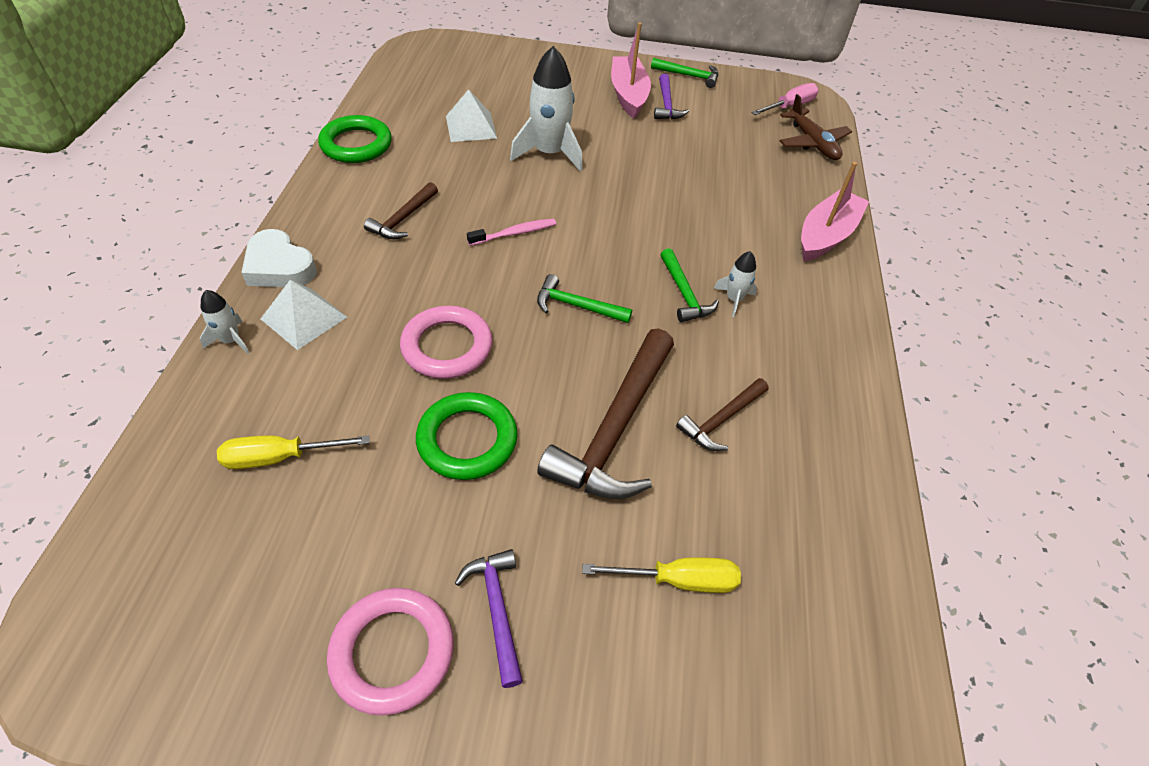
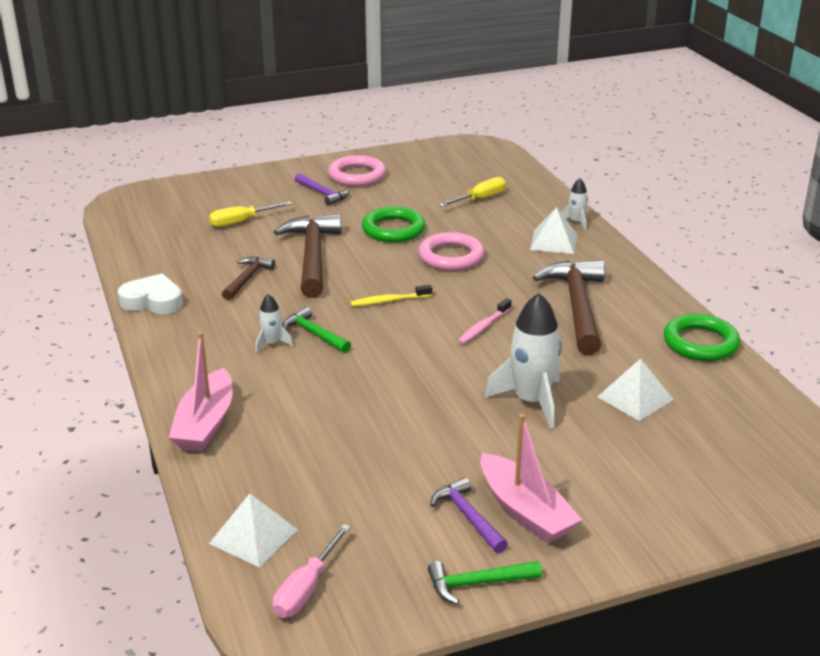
camera: 155 degrees right, 20 degrees down
(279, 267) = (610, 256): white heart -> white heart (153, 301)
(403, 218) = (577, 307): brown hammer -> brown hammer, size x1.92
(577, 306) = (389, 301): green hammer -> yellow toothbrush
(812, 143) = (254, 536): brown plane -> white pyramid

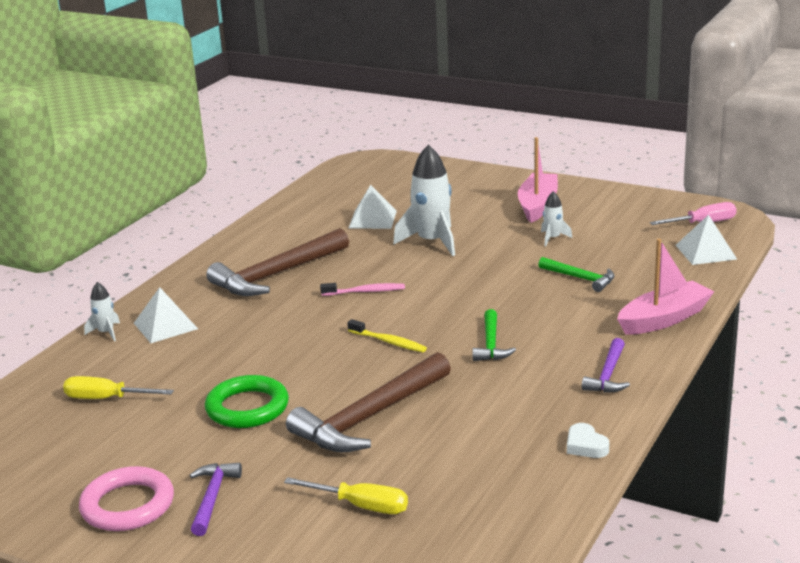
camera: 130 degrees left, 5 degrees down
(153, 301) = (585, 446): white heart -> white heart, size x0.60
(247, 279) = (466, 424): brown hammer -> none
(272, 343) = (535, 352): white rocket -> white rocket (552, 238)
(451, 257) = (265, 354): pink ring -> none
(468, 517) = (571, 214): purple hammer -> purple hammer (608, 375)
(478, 583) = (611, 194): green hammer -> green hammer (580, 278)
(700, 343) = (266, 225): green ring -> none

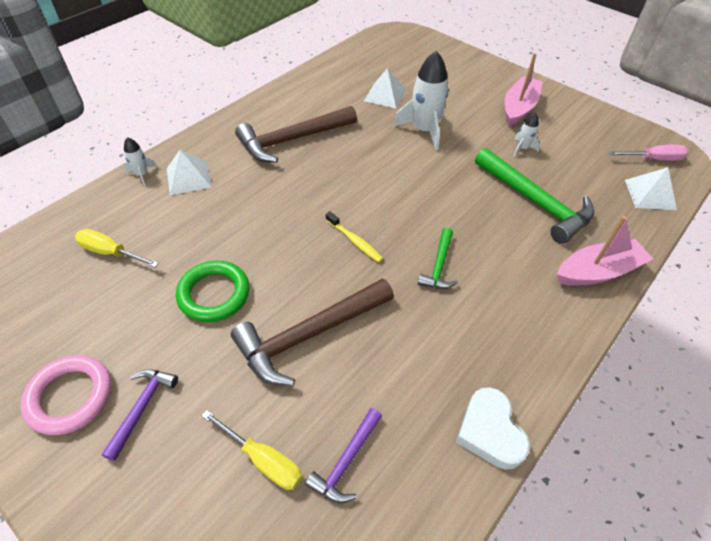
camera: 10 degrees right, 25 degrees up
(365, 292) = (354, 175): pink toothbrush -> none
(580, 278) = (534, 201): green hammer -> green hammer, size x1.92
(585, 446) = (490, 431): white heart -> white heart, size x1.68
(608, 375) = (532, 334): purple hammer -> purple hammer (347, 461)

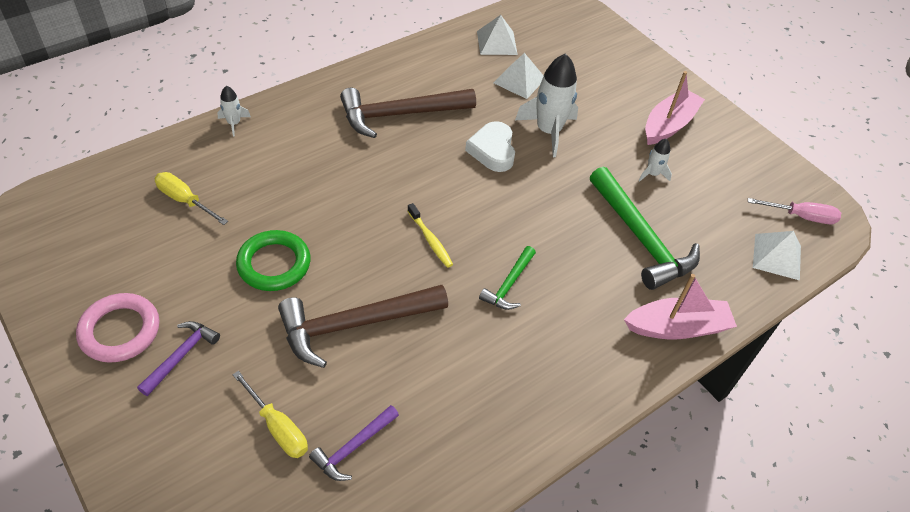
camera: 10 degrees right, 0 degrees up
(188, 177) = (280, 136): white pyramid -> white pyramid (497, 42)
(490, 431) = (498, 455): white heart -> white heart (492, 150)

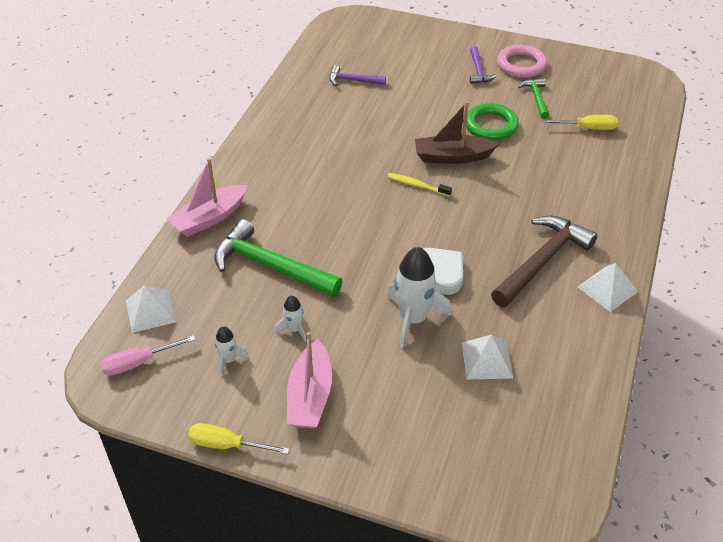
camera: 150 degrees right, 5 degrees down
(234, 123) = (638, 185): white rocket -> white rocket (228, 360)
(278, 427) = (397, 70): yellow screwdriver -> yellow screwdriver (227, 445)
(354, 447) = (353, 81): purple hammer -> purple hammer turned 90 degrees counterclockwise
(355, 325) = (409, 123): brown hammer -> none
(360, 251) = (452, 157): none -> brown boat
(497, 42) = (553, 395): white pyramid -> white pyramid (607, 289)
(509, 284) = (341, 187): green hammer -> green hammer (536, 98)

